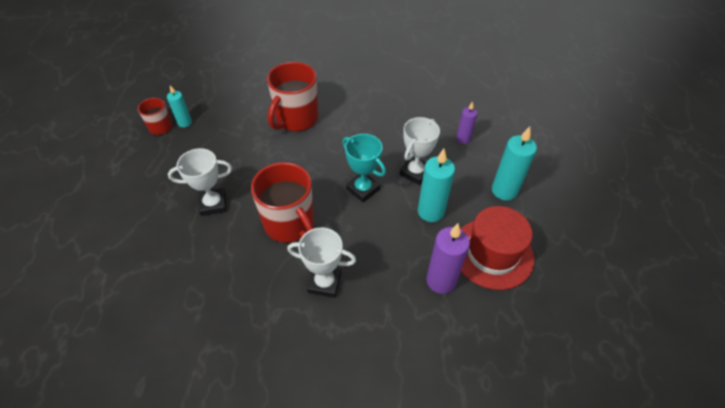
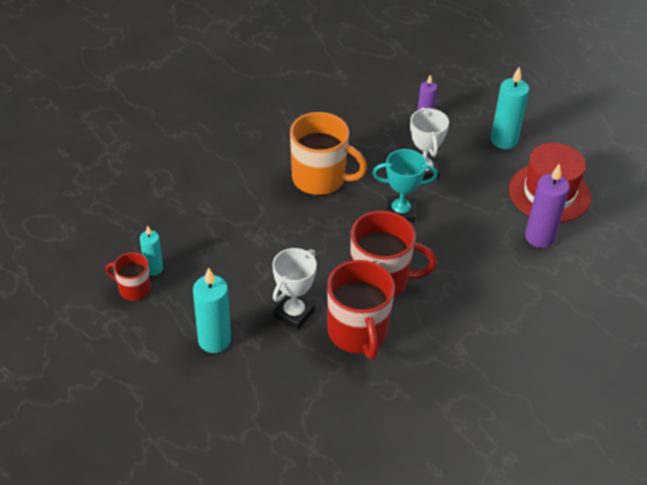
camera: 45 degrees left, 5 degrees down
(296, 119) = (259, 193): red mug -> red mug (357, 333)
(324, 283) = (465, 300): white trophy -> none
(342, 134) = (320, 179): none -> orange mug
(430, 211) = (472, 193): turquoise candle -> turquoise candle (214, 340)

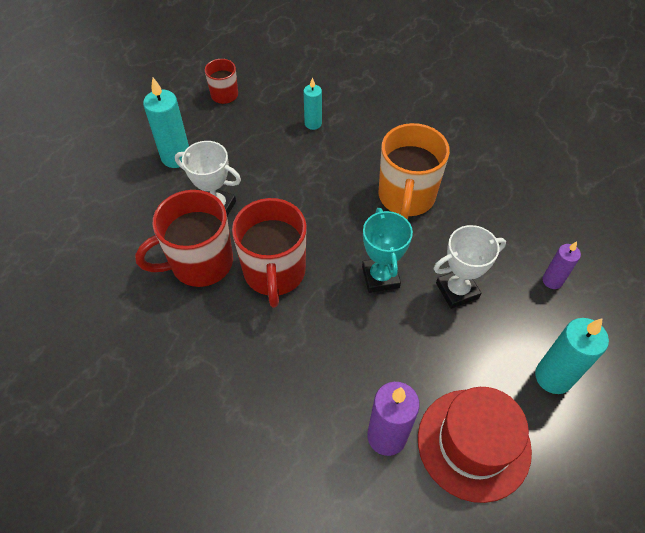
camera: 80 degrees right, 10 degrees up
(153, 268) = (250, 101): turquoise candle -> turquoise candle (313, 123)

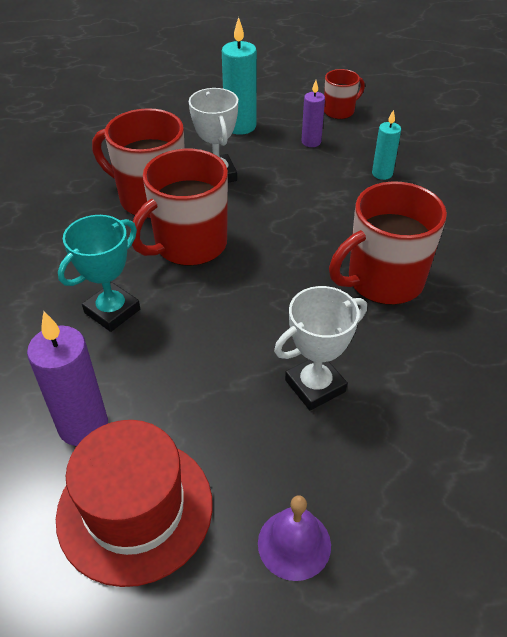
camera: 50 degrees right, 10 degrees down
(380, 277) = (264, 316): turquoise trophy -> turquoise trophy (112, 311)
(406, 197) = (383, 281): orange mug -> red mug
(457, 290) = (315, 386): white trophy -> white trophy turned 60 degrees counterclockwise
(552, 280) = (429, 468): purple candle -> purple candle (311, 142)
(553, 377) = (294, 544): turquoise candle -> purple bell

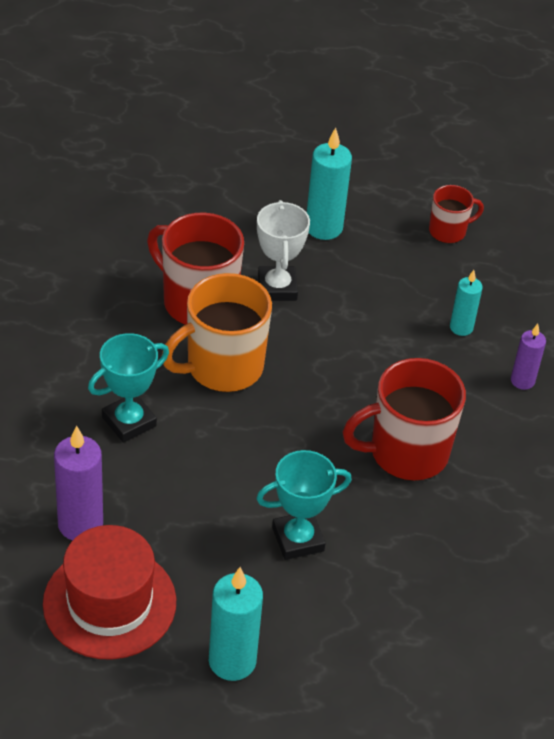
camera: 10 degrees right, 0 degrees up
(189, 245) = (222, 367): red mug -> orange mug
(294, 544) = (232, 661): purple bell -> turquoise candle
(311, 142) = (398, 267): purple candle -> purple candle (522, 381)
(315, 386) = (298, 539): white trophy -> turquoise trophy

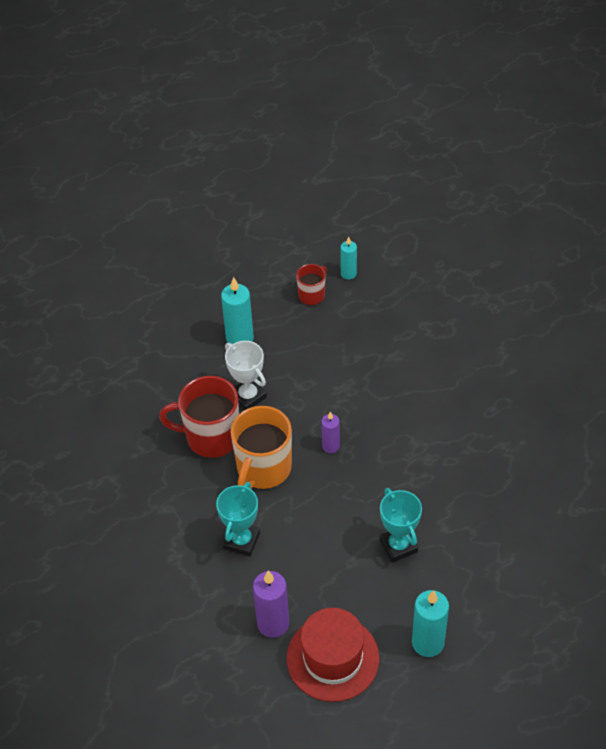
camera: 30 degrees left, 5 degrees up
(298, 539) = (398, 546): turquoise trophy -> turquoise trophy turned 60 degrees counterclockwise
(406, 452) = (409, 452): red mug -> none
(461, 327) = (372, 353): turquoise candle -> turquoise candle (348, 273)
(522, 381) = (432, 365): purple candle -> purple candle (330, 446)

